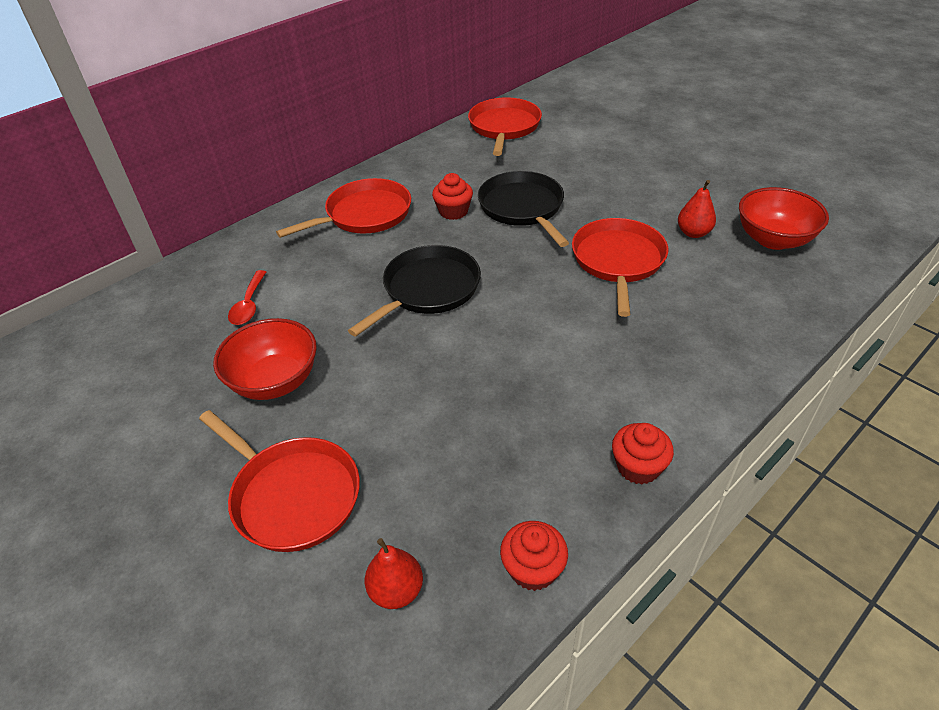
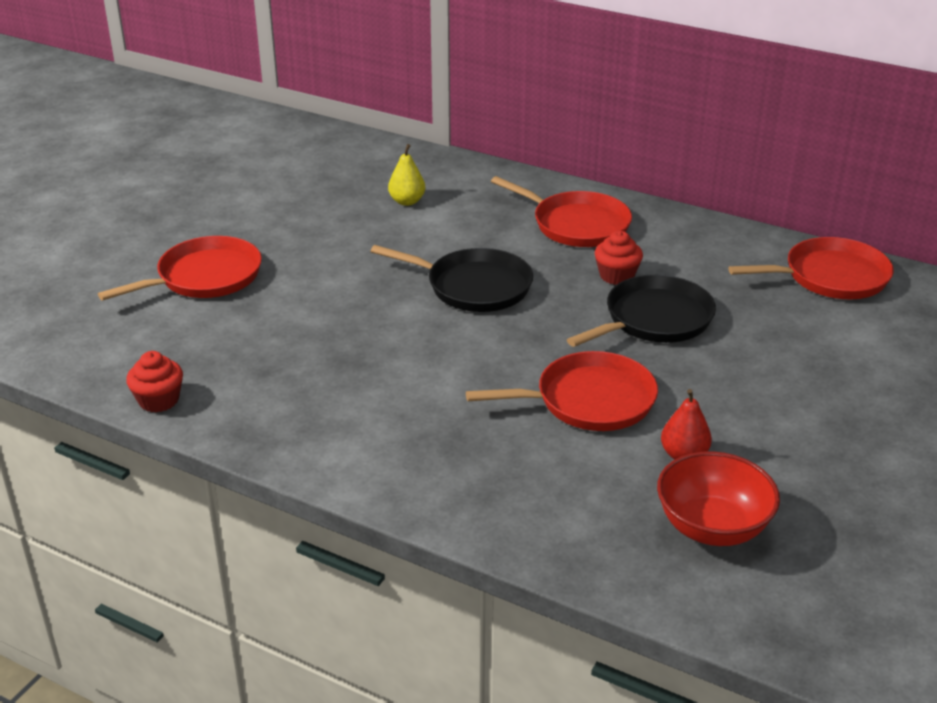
camera: 70 degrees right, 10 degrees down
(249, 305) = (407, 201): red spoon -> yellow pear
(275, 381) = (319, 238): red bowl -> none
(293, 495) = (205, 277): red pan -> red pan turned 150 degrees counterclockwise
(396, 590) = (130, 341): red pear -> none
(638, 467) = (278, 444): red cupcake -> none

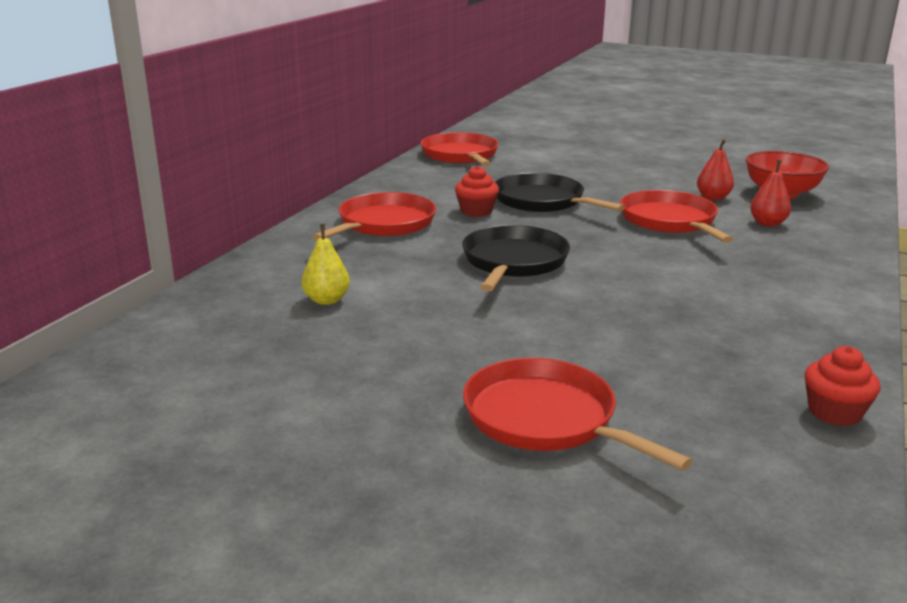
camera: 95 degrees left, 10 degrees down
(582, 479) = (767, 223): none -> red pear

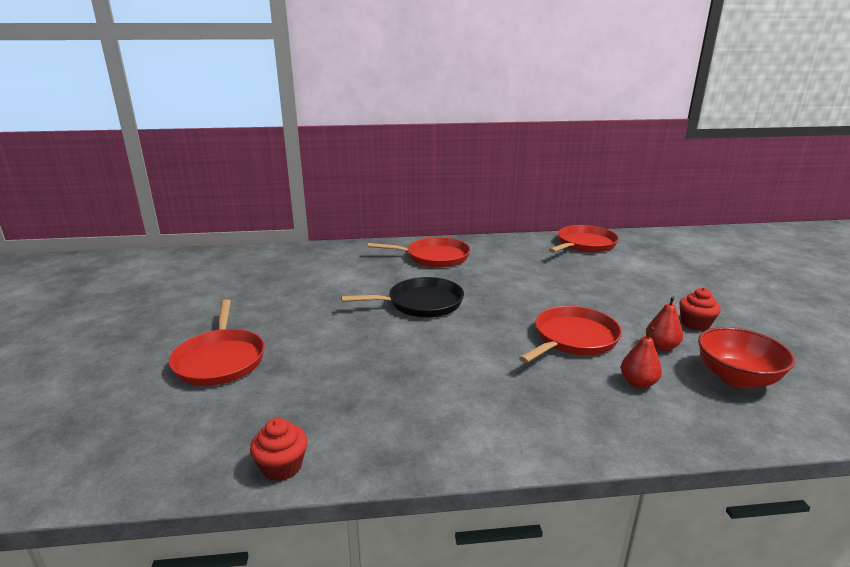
camera: 60 degrees right, 0 degrees up
(326, 300) = (318, 273): yellow pear -> none
(476, 211) = (490, 273): red cupcake -> red cupcake (695, 323)
(542, 201) = (540, 287): black pan -> none
(545, 419) = (220, 360): red pan -> red pan turned 150 degrees clockwise

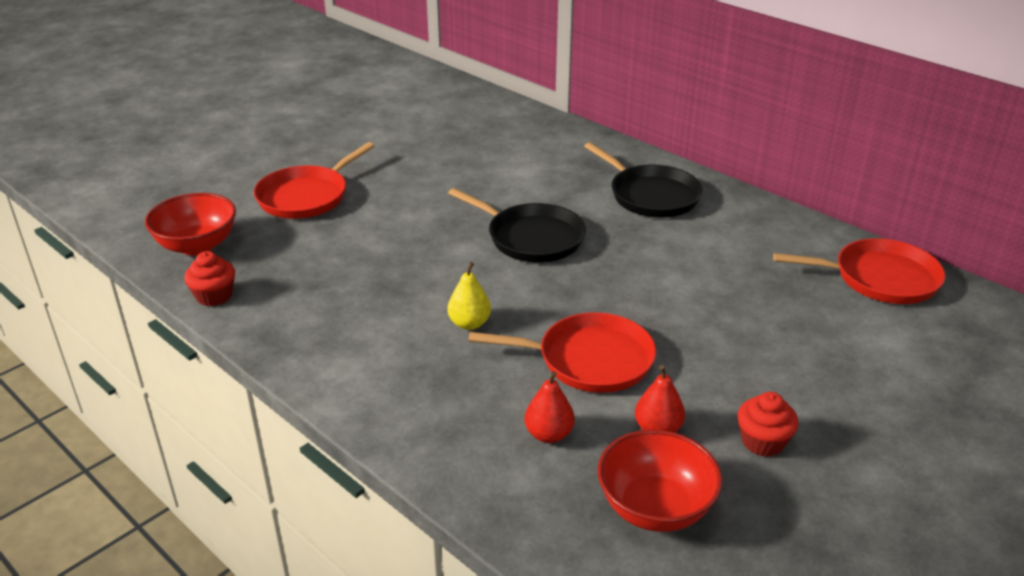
camera: 50 degrees right, 10 degrees up
(186, 445) = (197, 245): none -> red bowl
(434, 257) = (651, 195): red pan -> black pan
(486, 361) = (469, 323): none -> yellow pear

